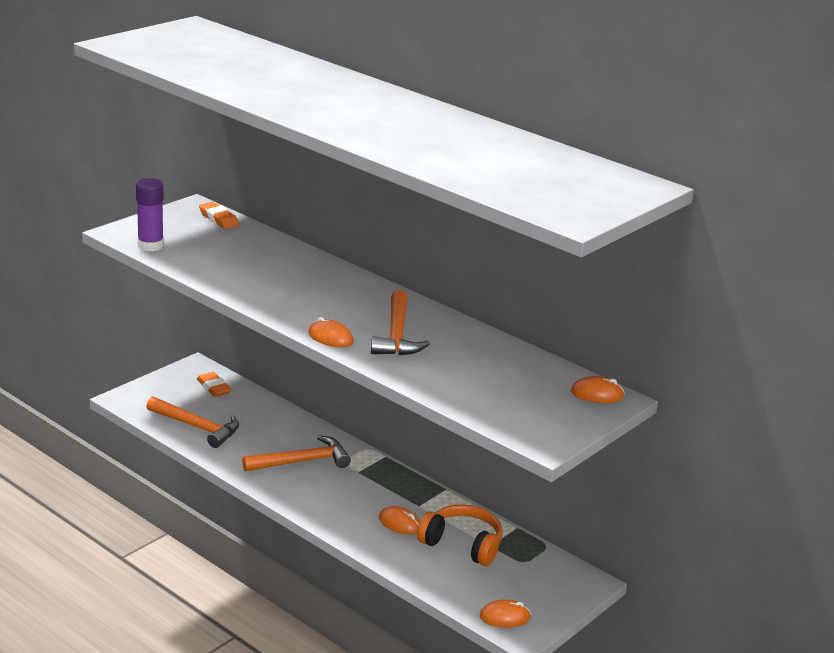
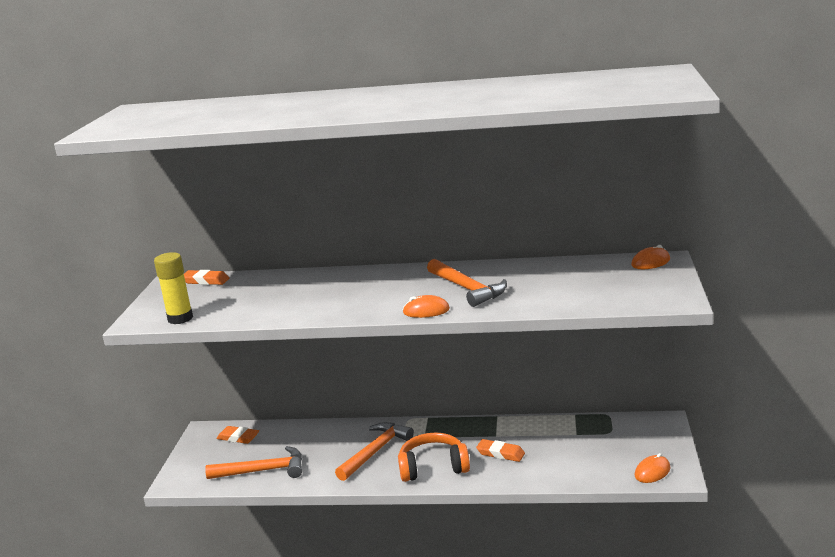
camera: 30 degrees left, 5 degrees down
(150, 246) = (180, 318): purple glue stick -> yellow glue stick
(400, 523) = (500, 453): orange mouse -> orange eraser
(462, 544) = (559, 443): orange headphones -> orange headphones (433, 467)

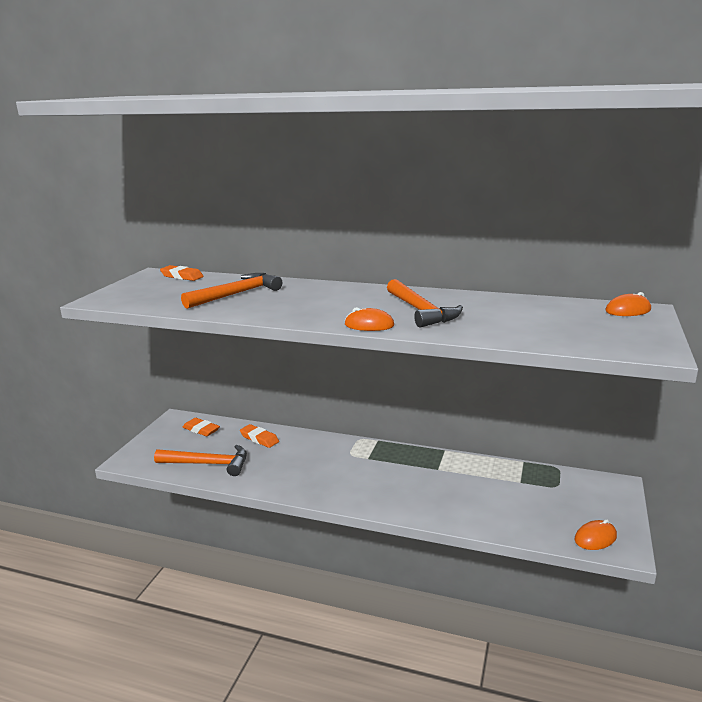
camera: 10 degrees right, 0 degrees up
(180, 318) = (136, 302): yellow glue stick -> none
(375, 452) = (317, 464): orange hammer -> orange hammer (236, 294)
(433, 467) = (366, 490): orange headphones -> none
(500, 453) = (437, 488): orange eraser -> orange eraser (259, 439)

